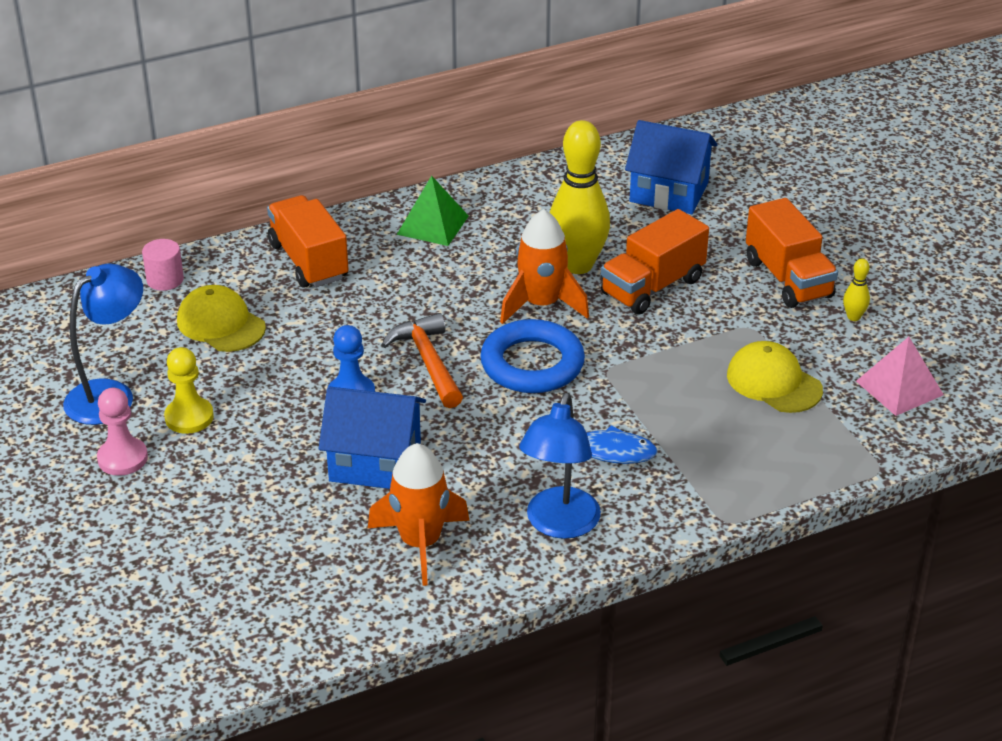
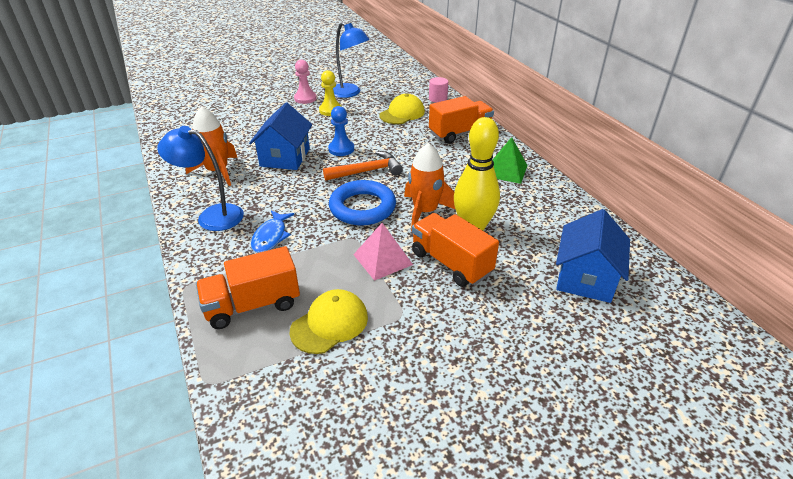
camera: 90 degrees right, 0 degrees up
(788, 278) = (473, 346): orange truck -> orange truck (252, 305)
(853, 317) = (418, 390): yellow bowling pin -> none
(899, 388) = (310, 414): pink pyramid -> pink pyramid (382, 259)

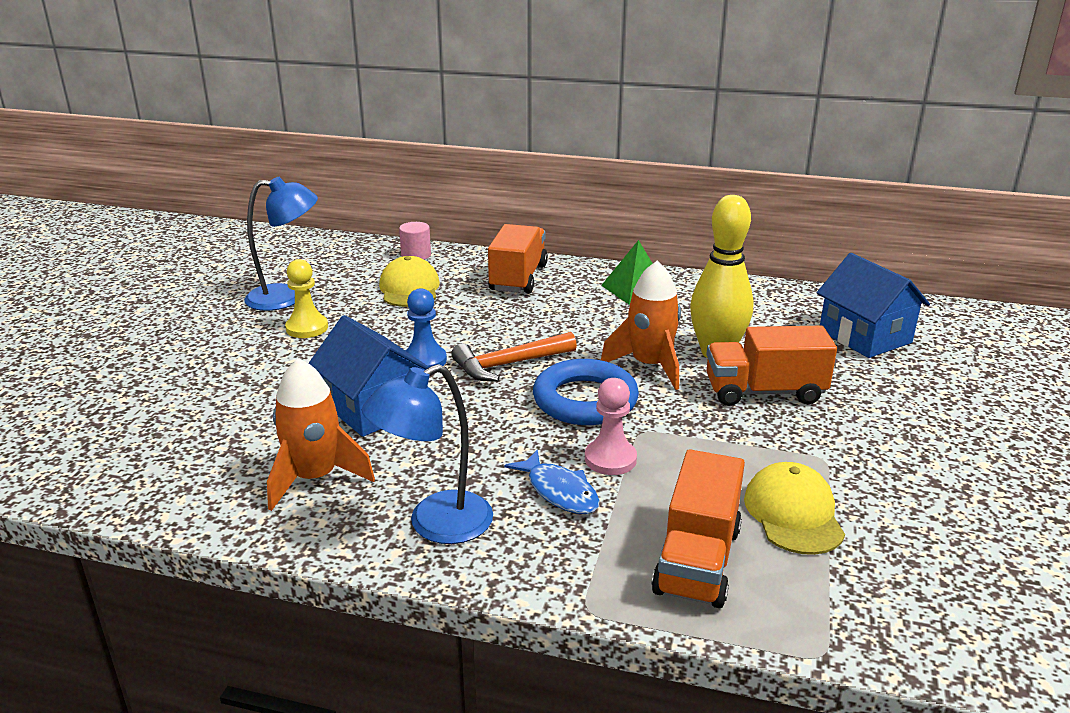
camera: 50 degrees left, 10 degrees down
(305, 98) = (234, 332): pink pawn -> pink pawn (610, 459)
(367, 171) = (508, 364): orange hammer -> orange hammer turned 135 degrees counterclockwise
(382, 259) = (709, 430): pink pyramid -> none

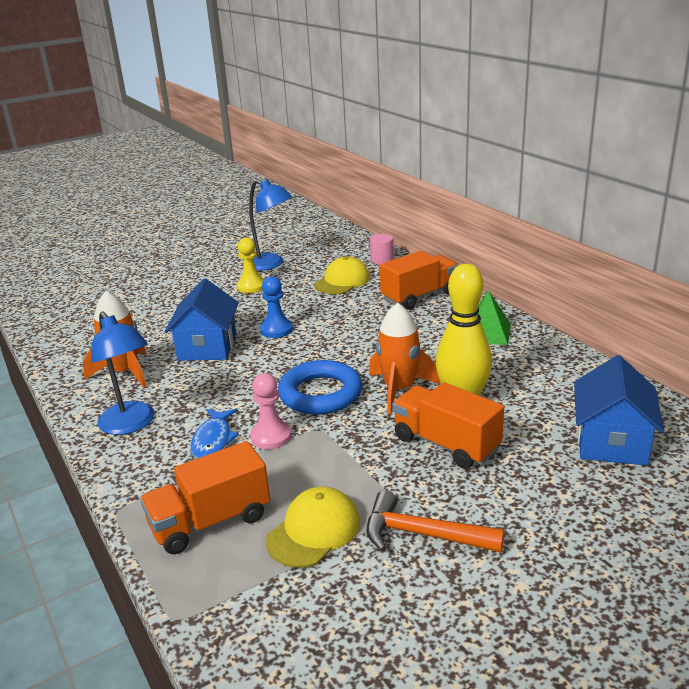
camera: 45 degrees right, 0 degrees up
(435, 524) = (131, 424): blue lamp -> blue lamp turned 135 degrees counterclockwise
(508, 364) = (316, 351): orange hammer -> orange hammer (422, 534)

